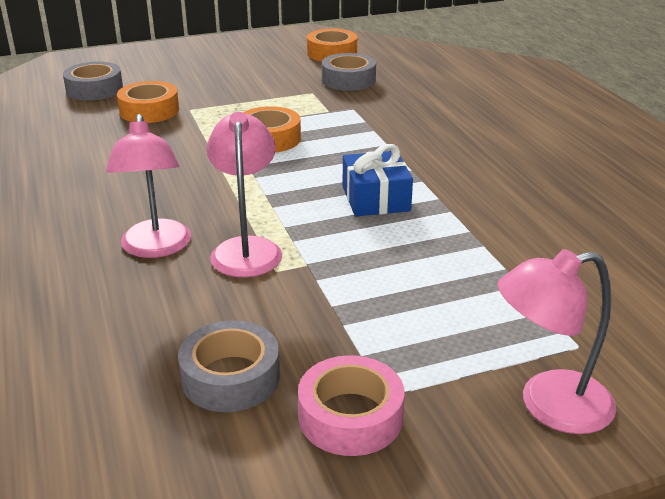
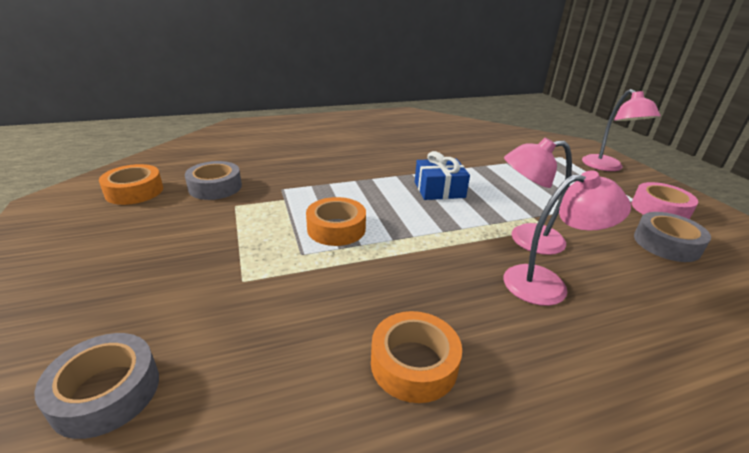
camera: 90 degrees left, 0 degrees up
(149, 111) = (233, 315): orange tape -> orange tape (414, 364)

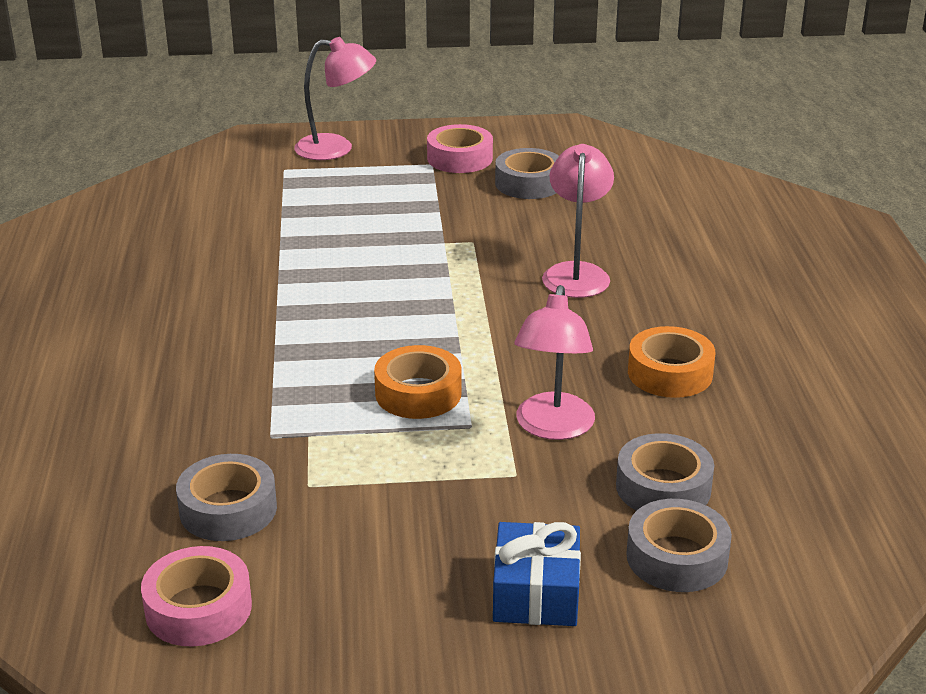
camera: 75 degrees left, 0 degrees up
(134, 191) = (198, 608): orange tape -> pink tape
(218, 373) = (663, 487): none -> grey tape
(439, 190) = (341, 292): blue gift -> blue gift (536, 593)
(526, 239) = (492, 261): pink lamp -> pink lamp (552, 428)

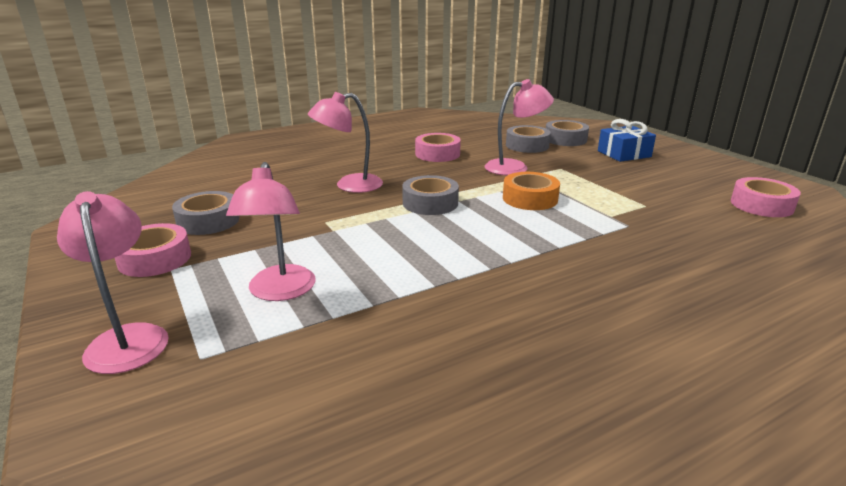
camera: 115 degrees left, 5 degrees down
(228, 509) = (698, 218): grey tape -> grey tape (430, 203)
(344, 203) = (280, 292): none -> pink lamp
(670, 373) = (437, 154): orange tape -> pink tape

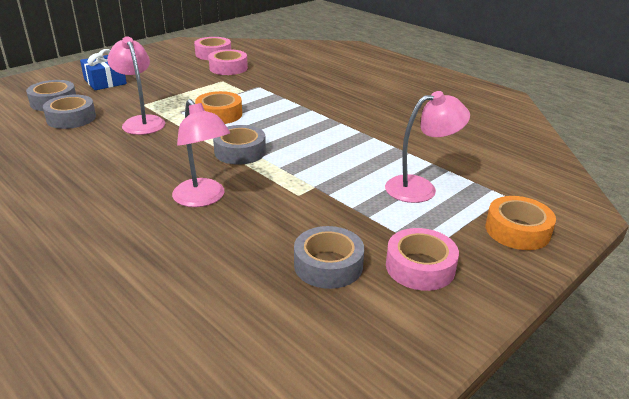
camera: 105 degrees left, 5 degrees up
(128, 338) = (517, 230): pink lamp -> orange tape
(437, 154) = (95, 161): pink tape -> pink tape (228, 68)

